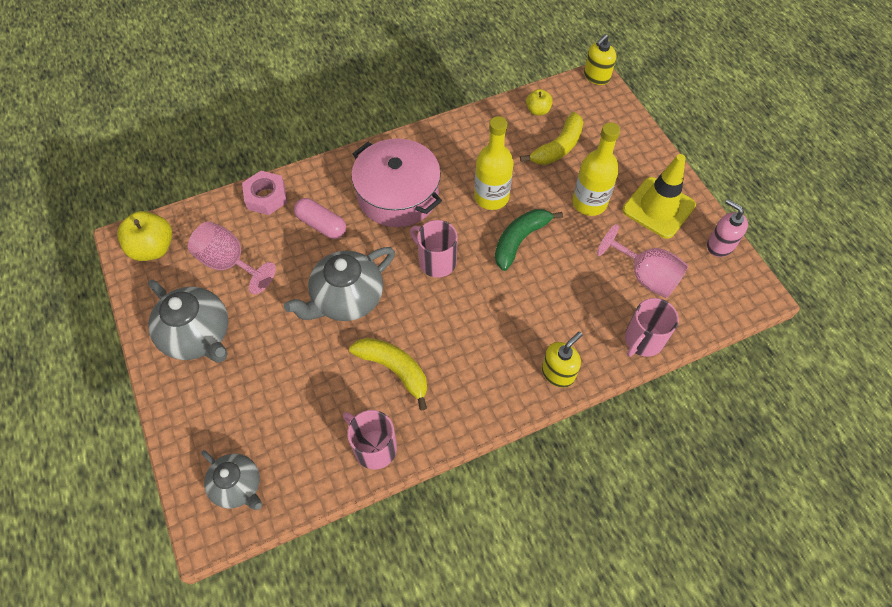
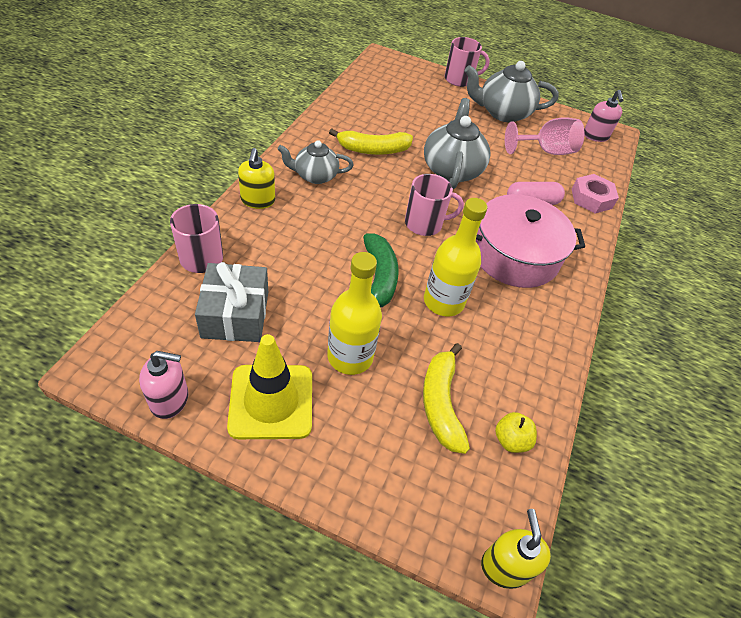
camera: 130 degrees right, 10 degrees down
(153, 248) = (595, 136): yellow apple -> pink soap dispenser
(238, 486) = (391, 73): grey teapot -> grey teapot (315, 176)
(374, 447) = (341, 113): pink mug -> pink mug (459, 79)
(645, 276) = (235, 314): pink goblet -> grey gift

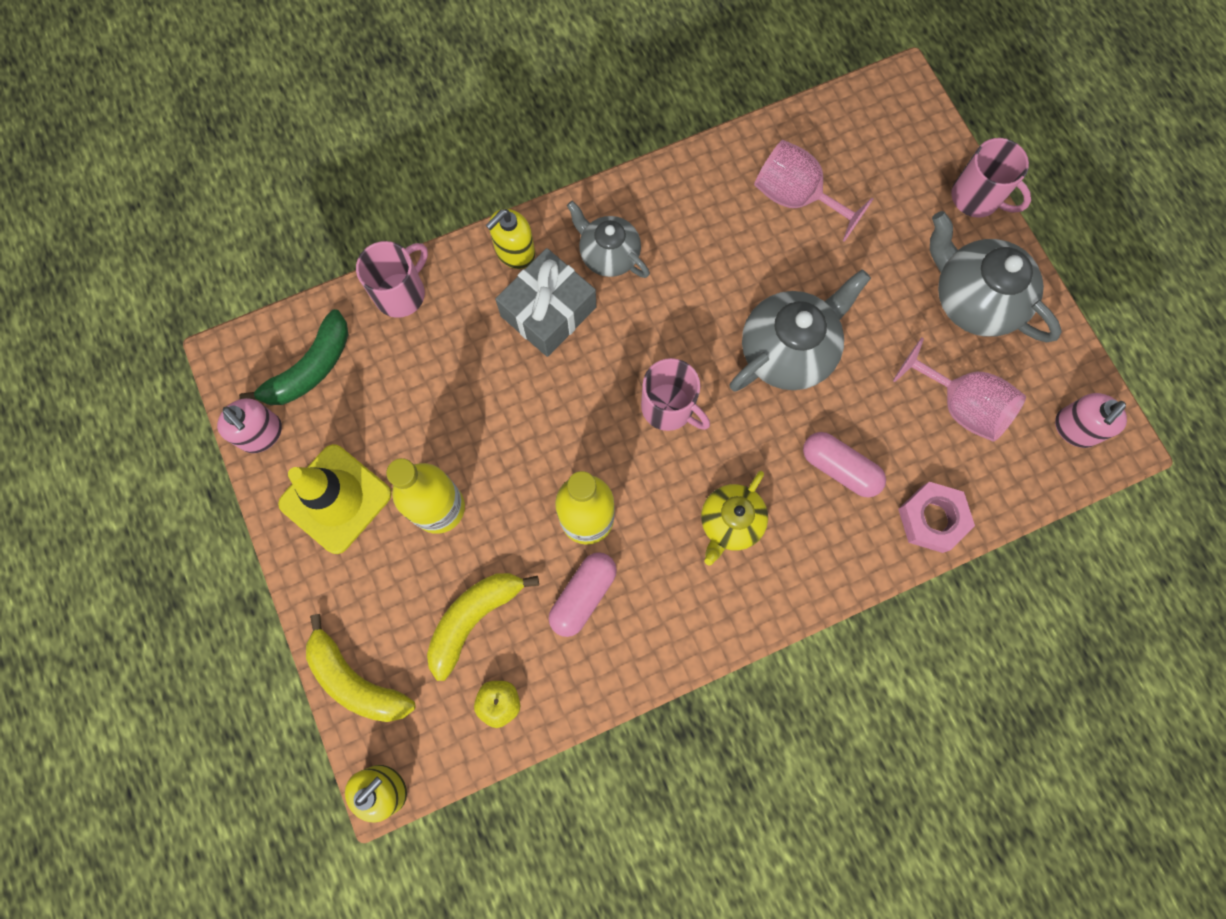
camera: 50 degrees right, 25 degrees up
(235, 314) = (379, 384): grey gift -> grey gift (548, 312)
(373, 150) = (717, 256): yellow banana -> yellow banana (356, 680)
(379, 278) = (548, 442): green banana -> green banana (310, 369)
(383, 112) = (795, 198): none -> pink goblet
(487, 342) = (583, 595): none -> pink capsule
(514, 255) = (730, 522): pink pot -> yellow teapot

